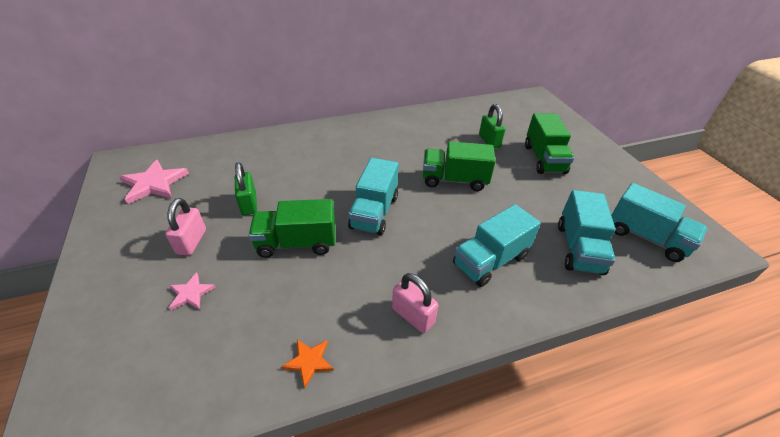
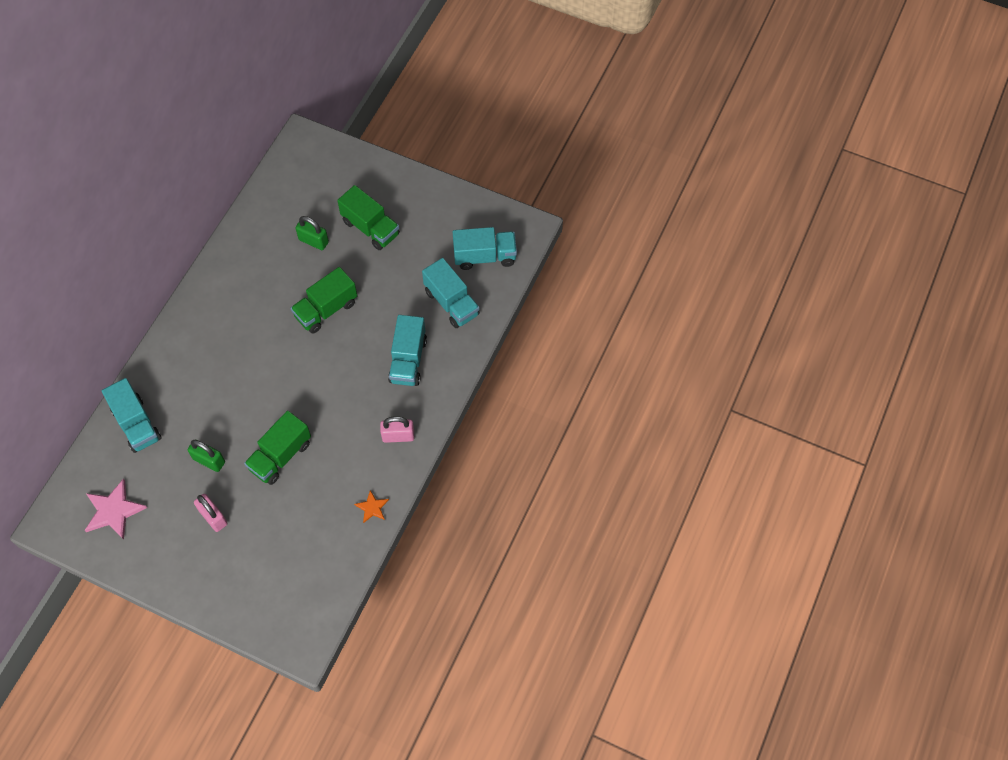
camera: 45 degrees left, 20 degrees up
(191, 293) = (262, 540): pink star -> none
(374, 212) = (301, 388): turquoise truck -> turquoise truck (136, 424)

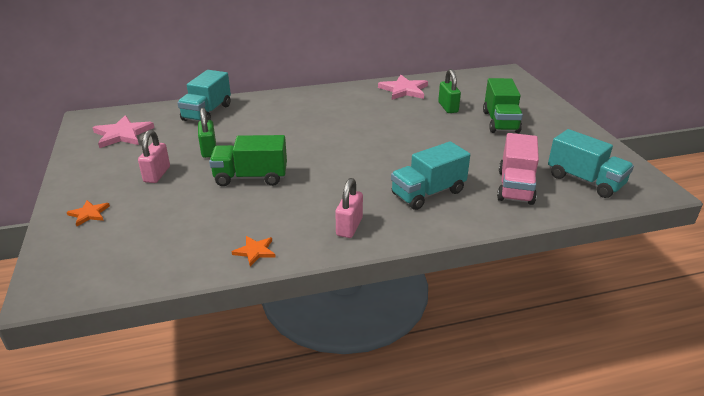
camera: 50 degrees right, 30 degrees down
(229, 588) = (89, 214): none -> orange star
(251, 244) = (404, 90): none -> pink star
(326, 309) = (406, 136): green truck -> none
(398, 436) = (349, 227): pink padlock -> pink padlock turned 60 degrees clockwise
(451, 303) = (515, 187): turquoise truck -> pink truck

